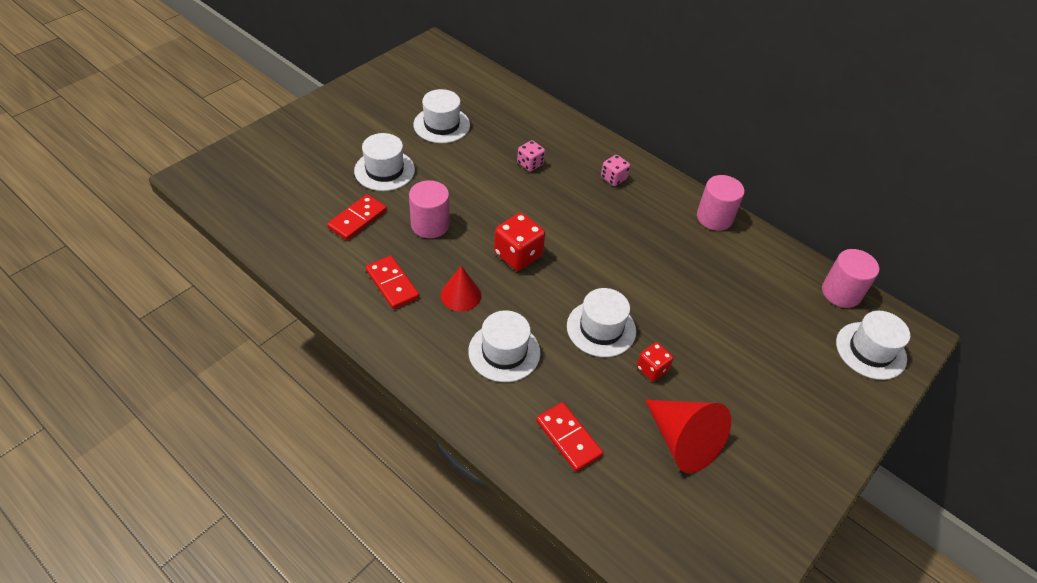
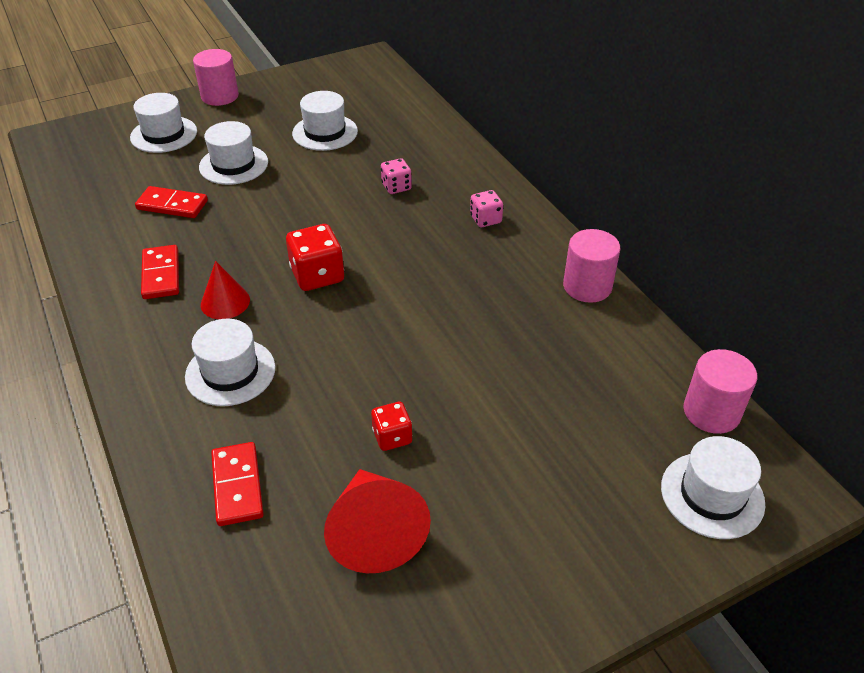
camera: 25 degrees right, 5 degrees down
(357, 219) = (172, 205): red domino -> red domino turned 45 degrees clockwise
(430, 225) = (243, 225): pink cylinder -> pink cylinder (220, 96)
(601, 328) = (360, 375): white hat -> white hat (164, 134)

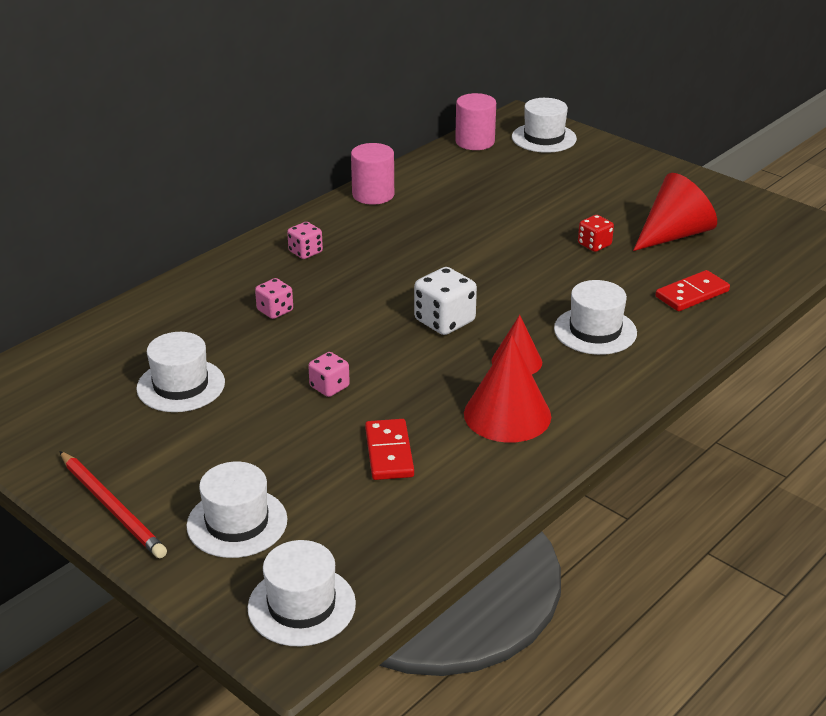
camera: 110 degrees left, 10 degrees down
(161, 274) = (507, 414): red domino -> red cone
(220, 96) = (112, 507): pink cylinder -> red pencil
(233, 164) = (283, 434): white hat -> white hat (301, 606)
(271, 194) = (329, 387): none -> pink dice
(317, 275) = (444, 321): red dice -> white dice

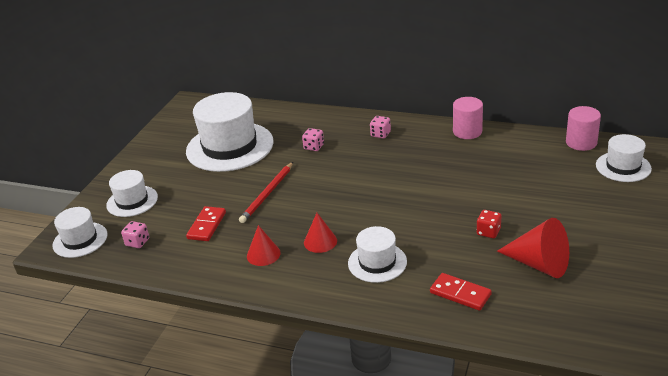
camera: 70 degrees right, 0 degrees up
(112, 507) = (130, 166): red pencil -> red pencil (267, 194)
(181, 385) = (230, 147): white hat -> white hat, size x1.87
(329, 387) = (254, 188): pink dice -> pink dice (137, 242)
(389, 452) = (207, 225): red domino -> red domino turned 45 degrees counterclockwise
(444, 321) = (344, 202): white dice -> none
(507, 414) = (263, 254): red cone -> red cone, size x0.61

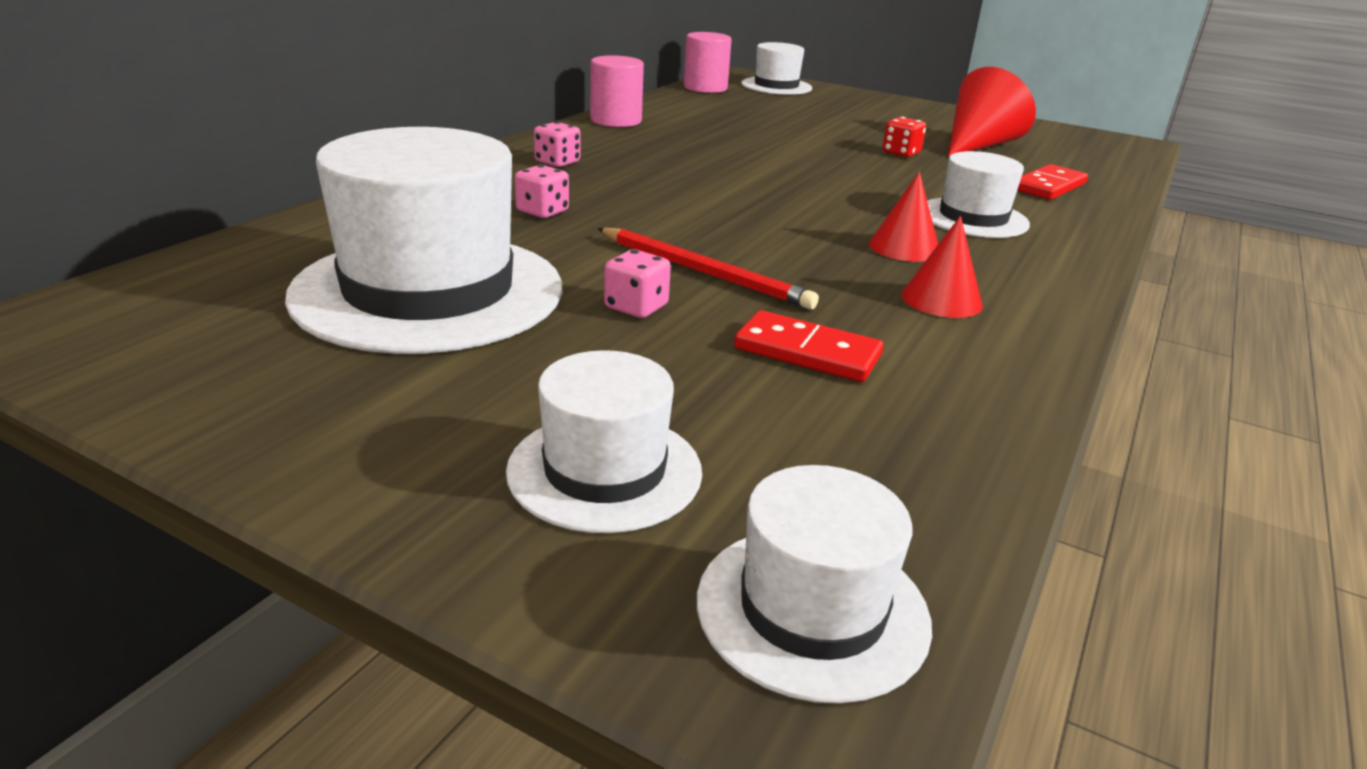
camera: 85 degrees left, 5 degrees down
(137, 242) = (859, 468): pink dice -> pink dice (636, 307)

